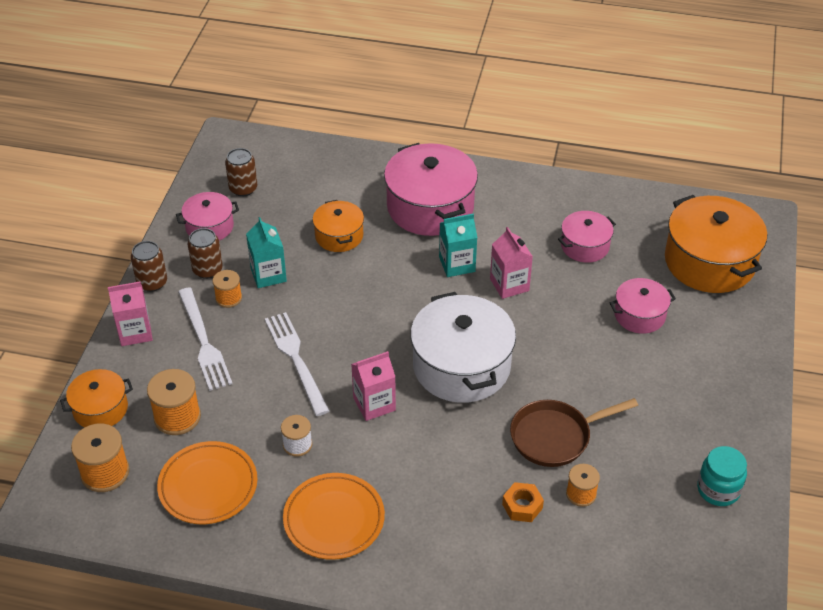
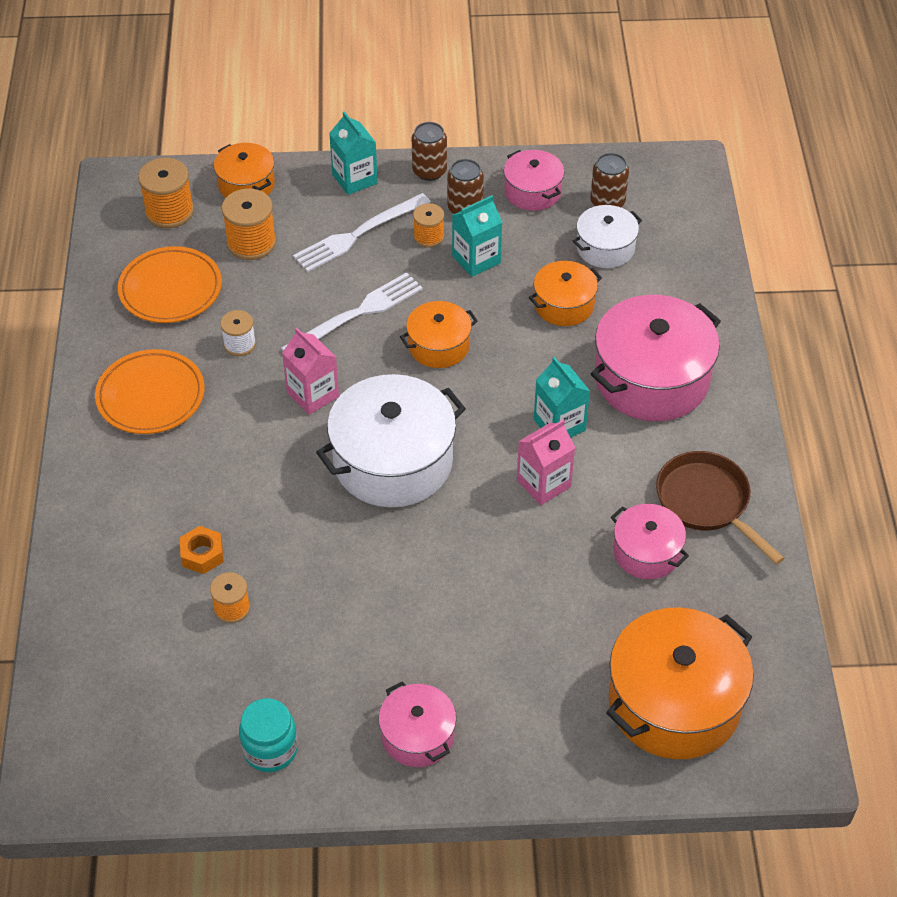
camera: 75 degrees right, 5 degrees up
(135, 332) = (354, 179): pink carton -> turquoise carton
(291, 200) = (605, 248): none -> white pot
(352, 315) = (439, 346): none -> orange pot
(555, 436) = (310, 570): brown pan -> brown pan (707, 503)
(639, 315) = (539, 631): pink pot -> pink pot (417, 735)

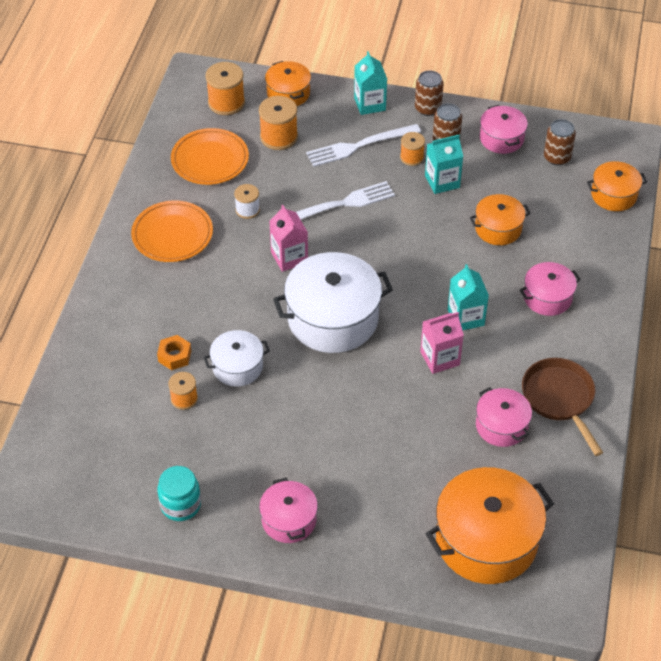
camera: 15 degrees right, 0 degrees up
(439, 346) = (393, 240): orange pot -> orange pot (614, 195)
(605, 248) = (544, 192): white pot -> white pot (237, 367)
(651, 378) = (547, 297): pink pot -> pink pot, size x0.54

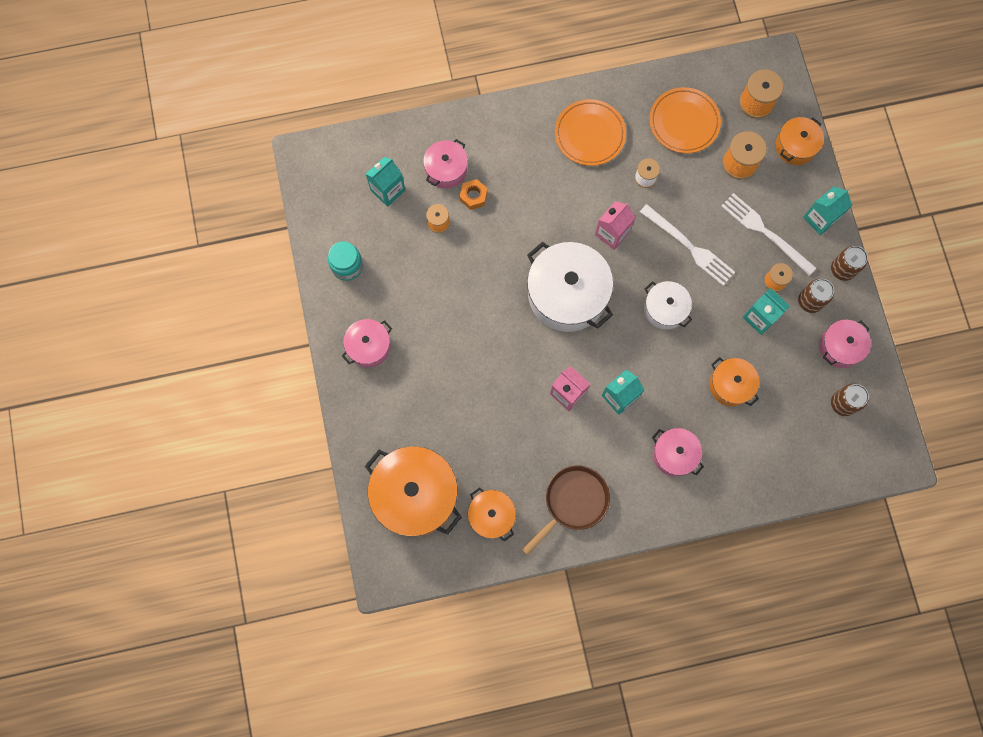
camera: 65 degrees right, 25 degrees up
(115, 431) = (387, 190): none -> turquoise carton
(237, 367) = (486, 246): white pot -> white pot (665, 309)
(501, 425) = (525, 466): pink pot -> pink pot (446, 169)
(614, 195) = (823, 469): orange pot -> orange pot (491, 515)

